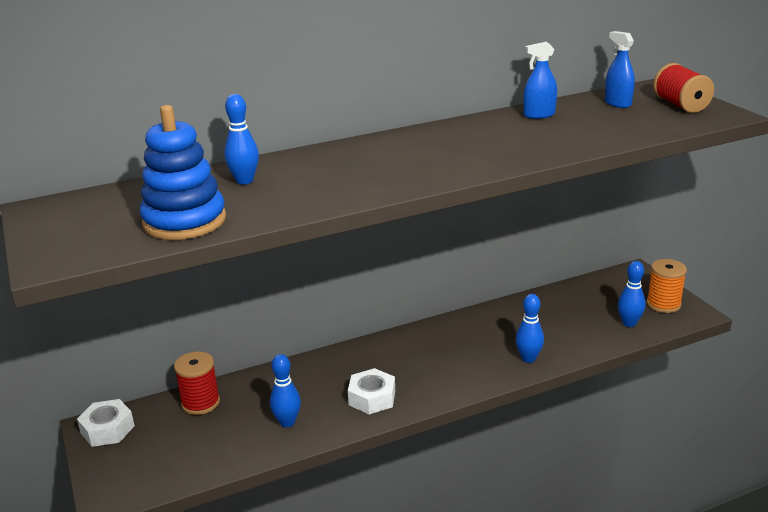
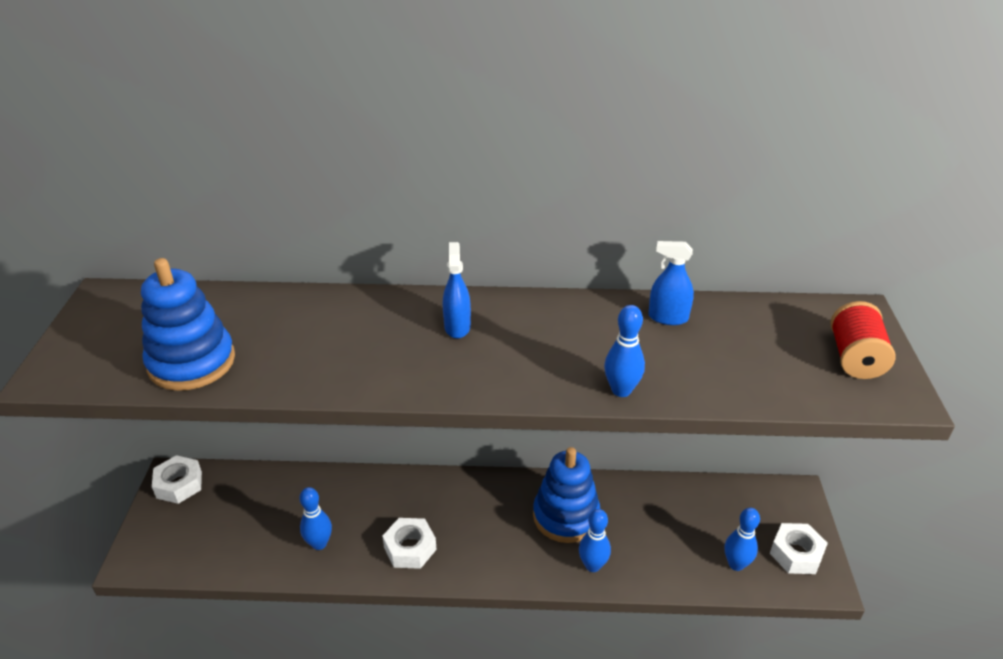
camera: 25 degrees right, 10 degrees up
(200, 403) = (266, 487): red spool -> none
(244, 181) = (291, 321): blue bowling pin -> blue bowling pin (621, 390)
(482, 337) = (566, 516): none -> blue stacking toy
(617, 103) = (778, 328): blue spray bottle -> blue spray bottle (457, 327)
(663, 304) = (796, 554): orange spool -> white nut

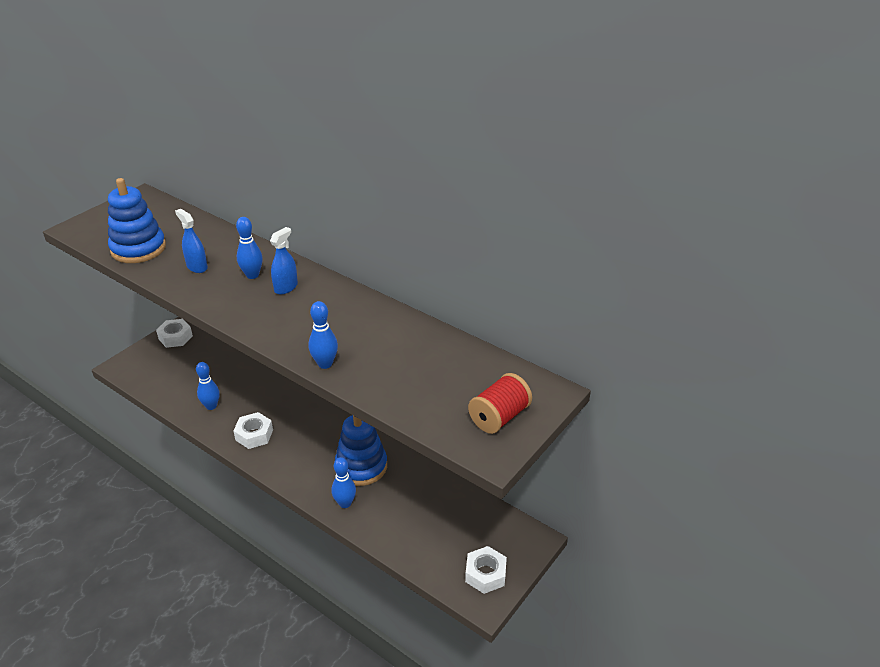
camera: 35 degrees right, 0 degrees up
(668, 318) = (414, 337): blue spray bottle -> blue spray bottle (197, 267)
(736, 564) = (436, 555): blue bowling pin -> blue bowling pin (252, 275)

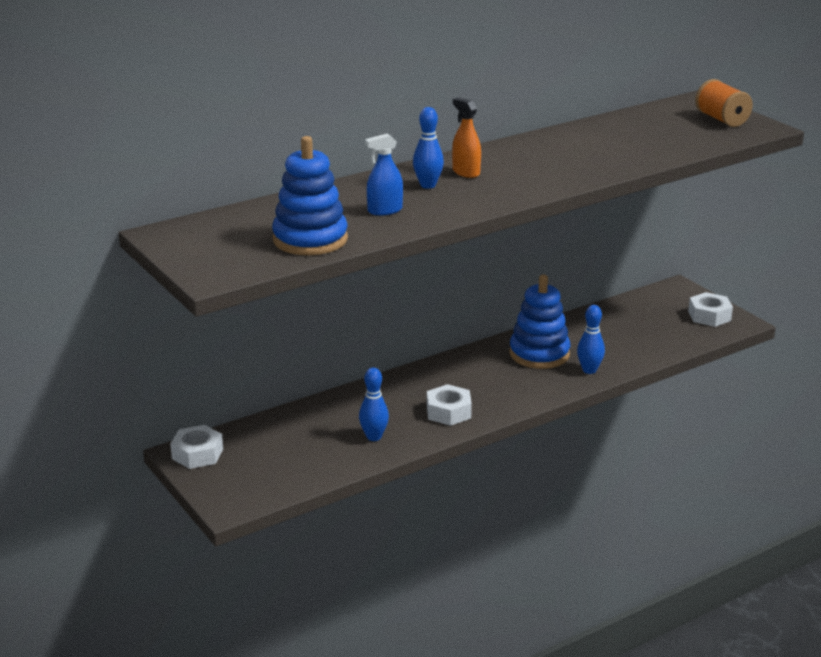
camera: 70 degrees left, 10 degrees down
(286, 287) = (466, 172): blue spray bottle -> orange spray bottle
(325, 364) = (615, 168): blue bowling pin -> none
(499, 417) = (721, 119): red spool -> orange spool

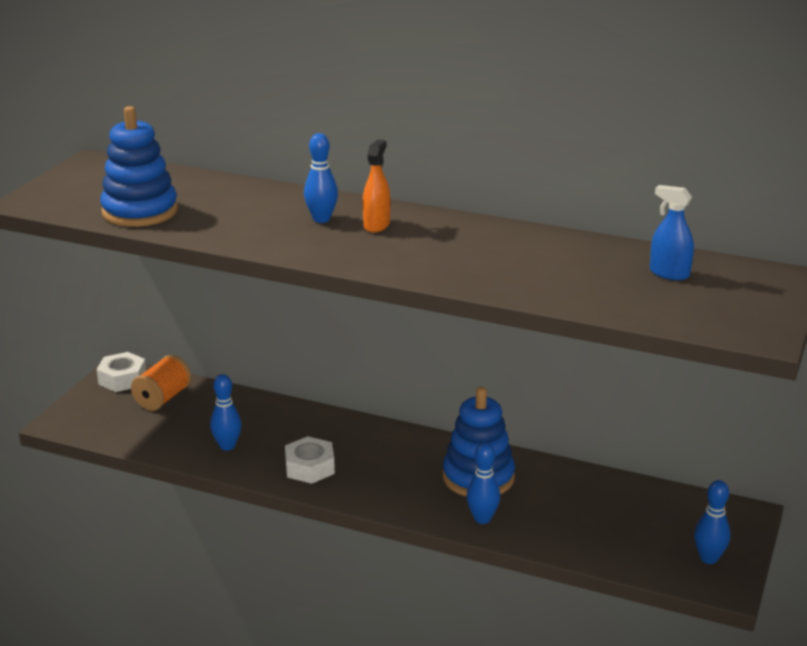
camera: 55 degrees right, 0 degrees up
(385, 210) = (238, 219): blue spray bottle -> blue spray bottle (669, 273)
(709, 316) = (708, 558): white nut -> blue bowling pin
(721, 119) = (742, 304): orange spool -> orange spool (163, 398)

